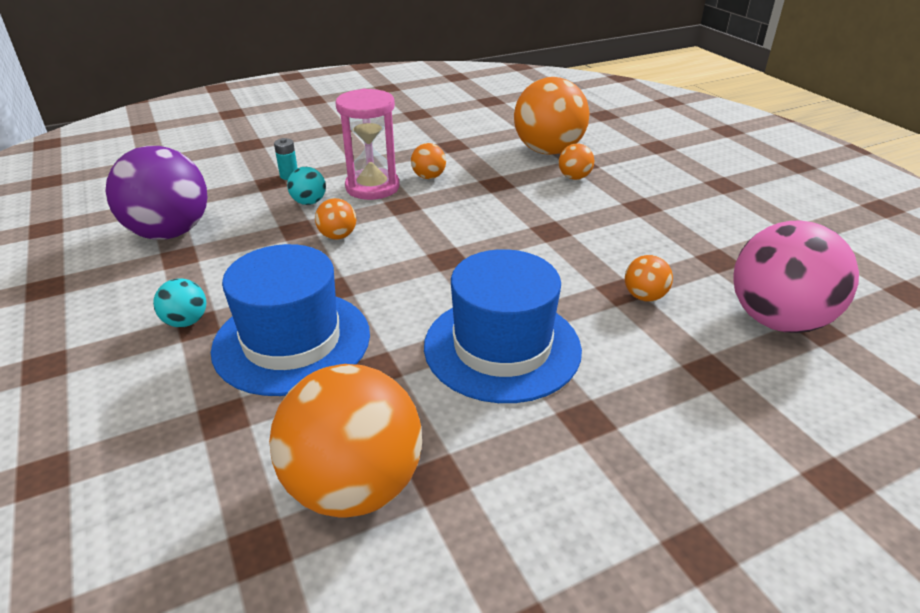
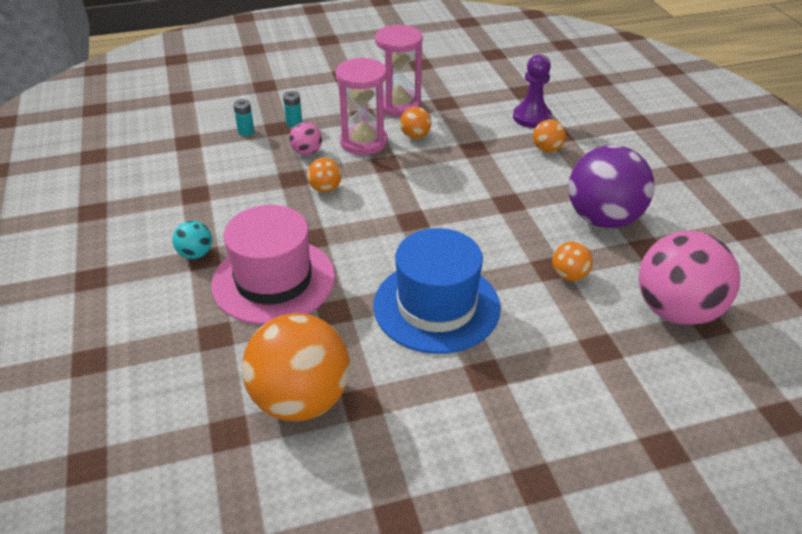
camera: 10 degrees right, 5 degrees up
(170, 232) = (190, 170): purple ball -> purple ball (603, 219)
(234, 188) = (246, 131): none -> turquoise battery
(292, 341) = (273, 280): blue hat -> pink hat
(309, 202) = (307, 152): turquoise ball -> pink ball
(403, 150) = (399, 105): none -> pink hourglass
(548, 151) = (531, 117): orange ball -> purple pawn

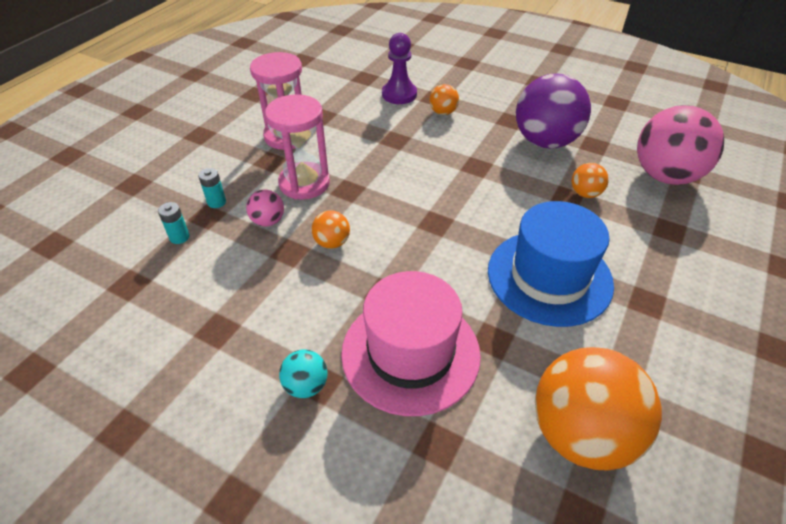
camera: 45 degrees left, 5 degrees up
(415, 136) = (338, 154): orange ball -> none

